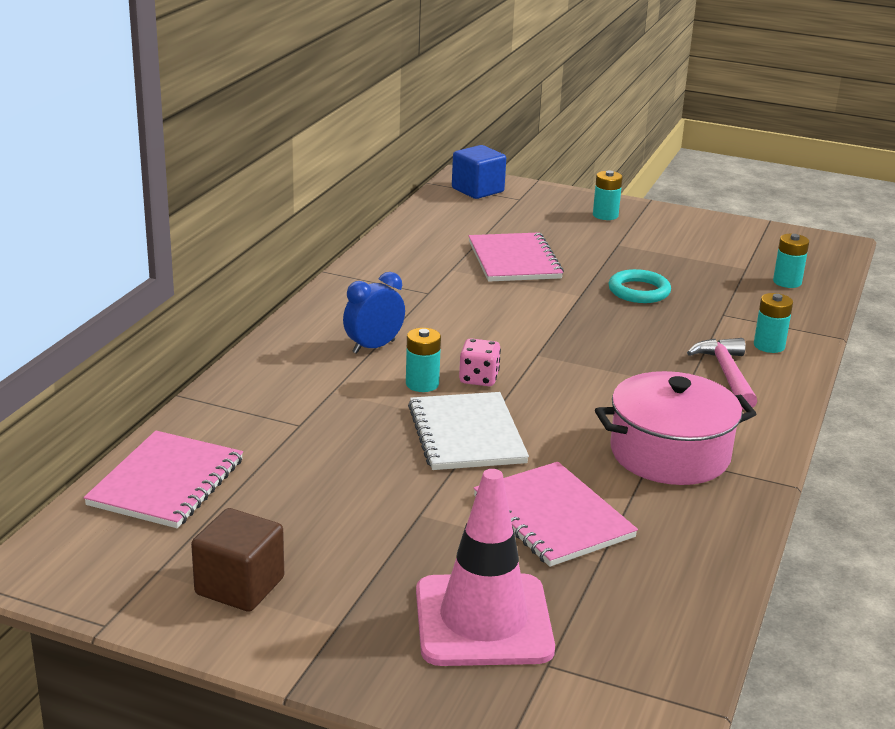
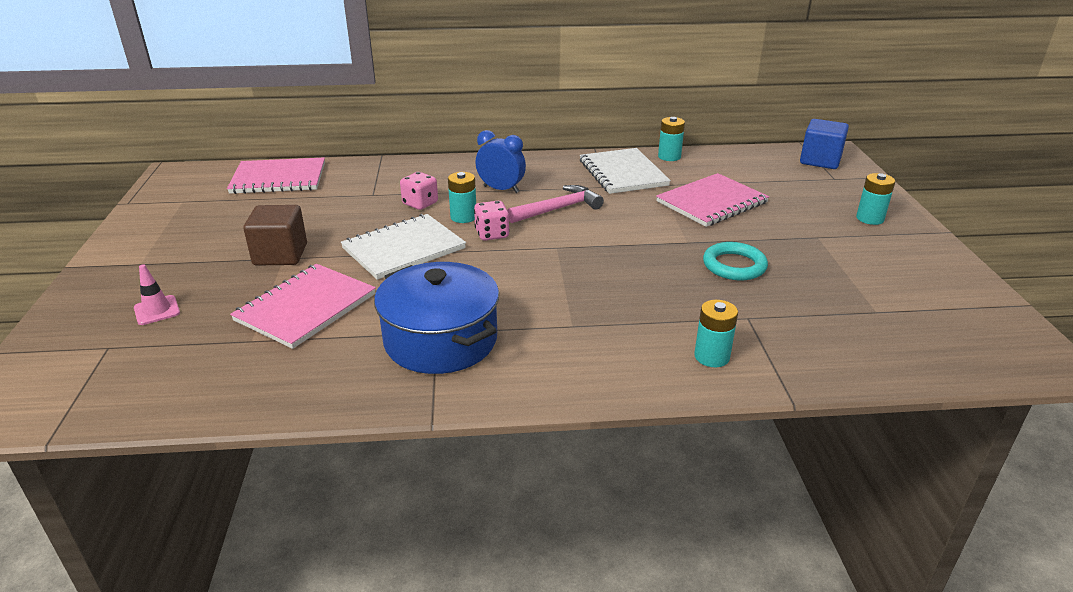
camera: 65 degrees right, 5 degrees up
(240, 586) = (175, 225): brown cube -> brown cube (280, 255)
(360, 401) = (420, 203): none -> pink dice
(405, 277) = (623, 173): none -> white notebook
(483, 621) = (157, 310): pink traffic cone -> pink traffic cone, size x0.41
(670, 454) = (441, 340): pink pot -> blue pot
(727, 374) = (620, 343): pink hammer -> pink hammer (558, 209)
(787, 282) = (882, 342): turquoise battery -> turquoise battery (669, 157)

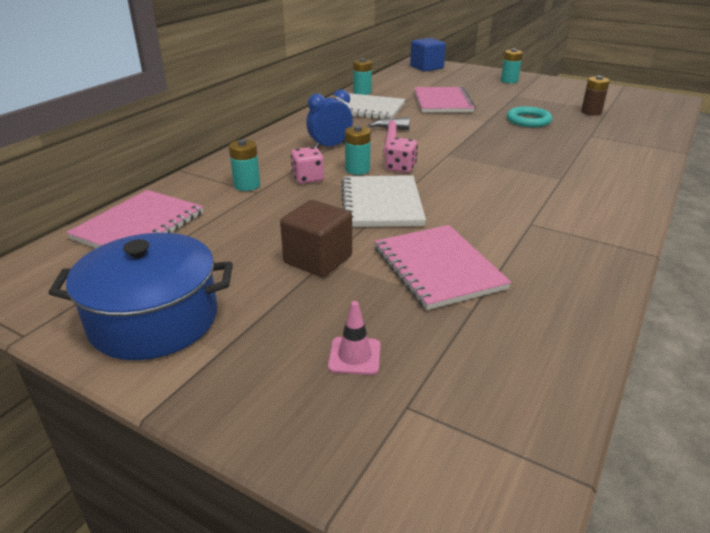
camera: 55 degrees left, 0 degrees up
(441, 340) = (544, 225): blue pot -> blue pot (154, 319)
(711, 357) = (626, 155): turquoise battery -> turquoise battery (247, 185)
(843, 301) = (591, 112): none -> brown battery

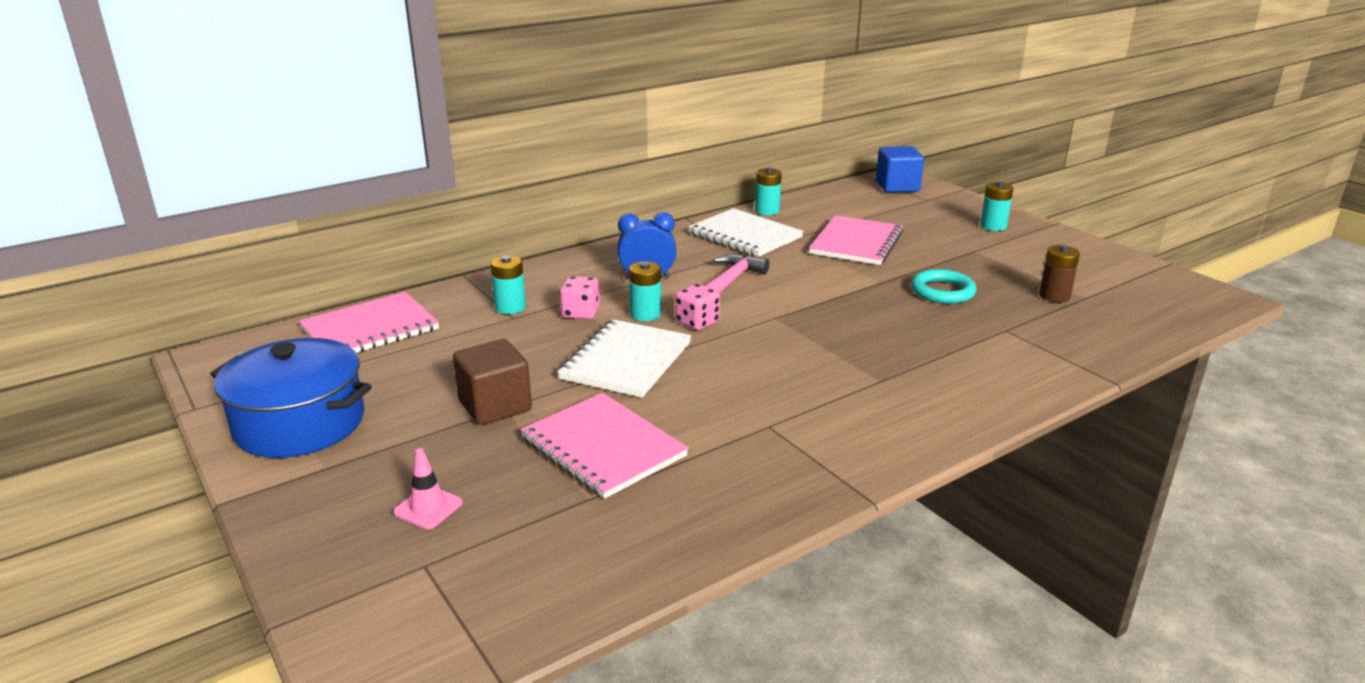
camera: 25 degrees right, 5 degrees down
(438, 268) = (603, 447): pink notebook -> pink notebook turned 45 degrees counterclockwise

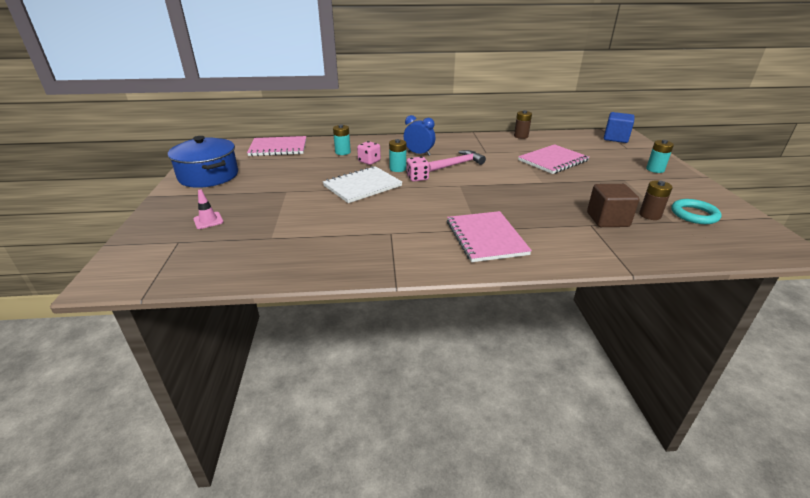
camera: 30 degrees right, 5 degrees up
(495, 406) = (284, 189): brown cube -> brown cube (607, 219)
(603, 447) = (304, 219): pink notebook -> pink notebook (486, 238)
(745, 235) = (493, 145): white notebook -> none
(767, 211) = (521, 136): turquoise battery -> brown battery
(942, 291) = (575, 195): turquoise ring -> turquoise ring (694, 214)

